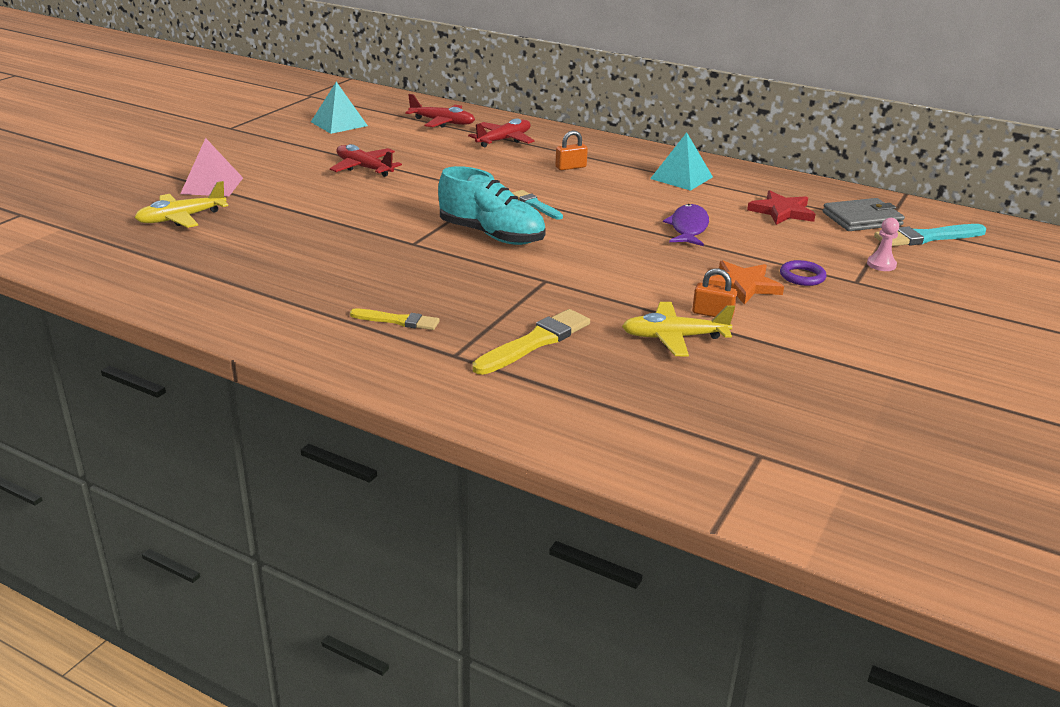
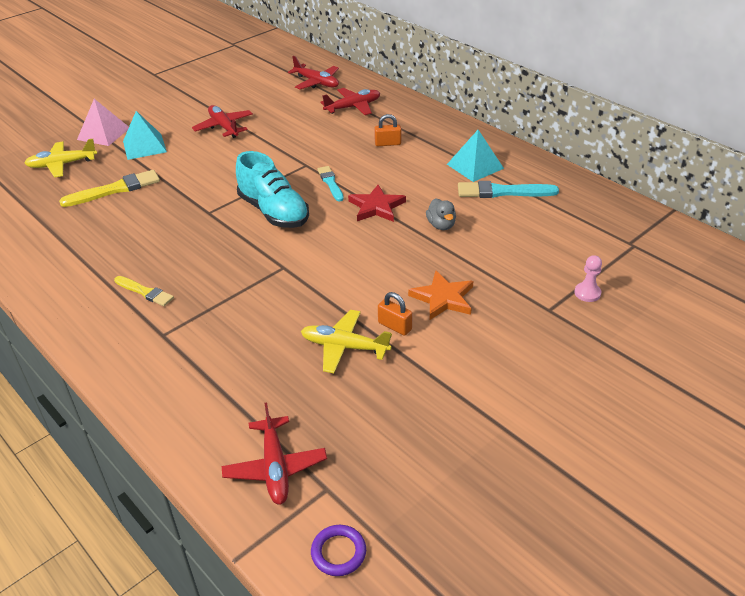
camera: 20 degrees right, 10 degrees up
(339, 124) = (236, 77): turquoise pyramid -> turquoise pyramid (144, 146)
(534, 342) = (231, 332): yellow brush -> yellow brush (115, 189)
(688, 228) = (441, 225): purple fish -> grey duck
(688, 447) = (275, 468): none -> red plane
(782, 212) = (538, 217): red star -> red star (376, 207)
(802, 276) = (503, 296): purple ring -> purple ring (338, 552)
(862, 219) = (608, 235): grey wallet -> none
(927, 237) = (656, 266): turquoise brush -> turquoise brush (503, 192)

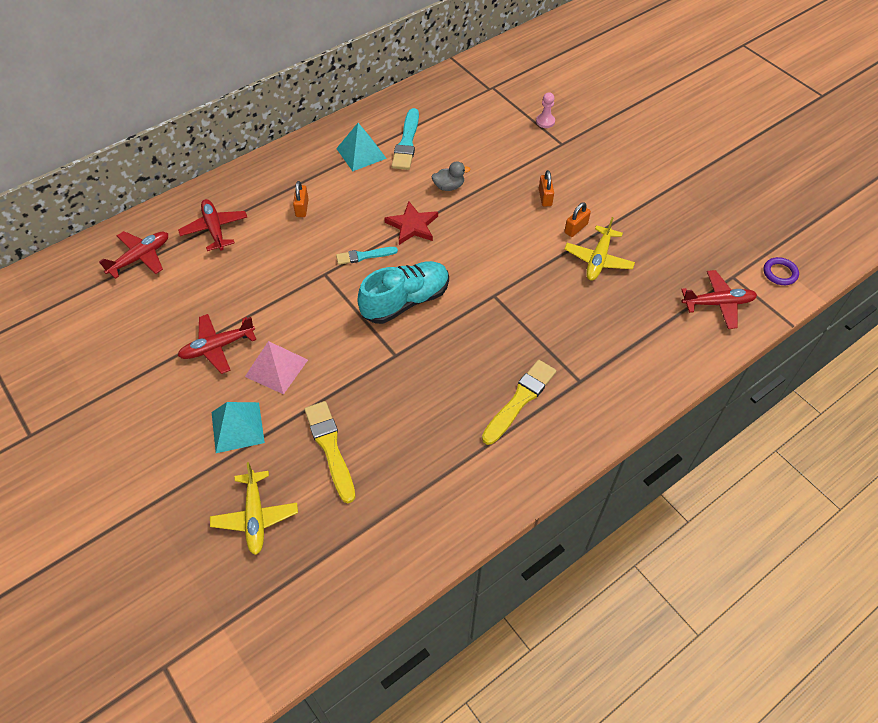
camera: 85 degrees left, 15 degrees up
(103, 133) = (188, 478): pink pyramid -> pink pyramid (276, 368)
(145, 292) = (520, 400): yellow brush -> yellow brush, size x1.59
(443, 298) = (545, 197): orange star -> orange padlock

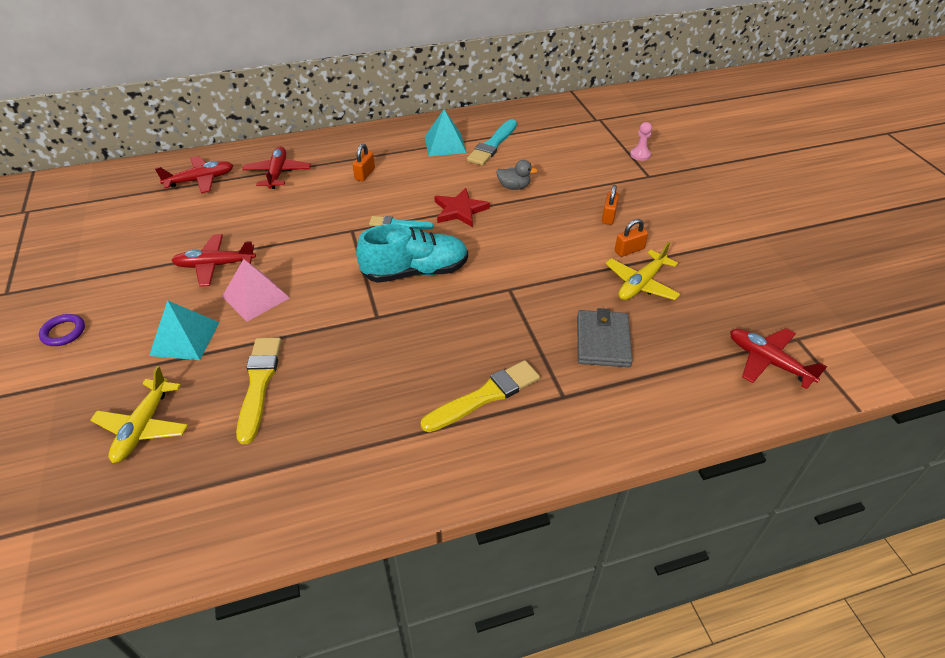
camera: 20 degrees right, 10 degrees down
(589, 323) = (602, 341): none -> grey wallet
(718, 303) = (768, 361): red plane -> red plane turned 150 degrees counterclockwise
(780, 273) = (860, 349): purple ring -> purple ring (63, 332)

